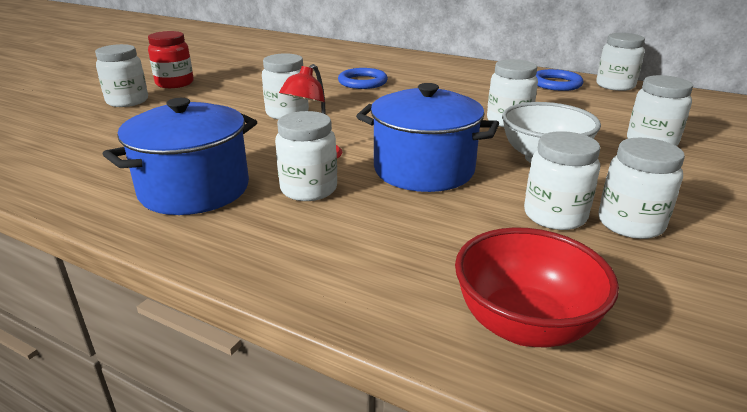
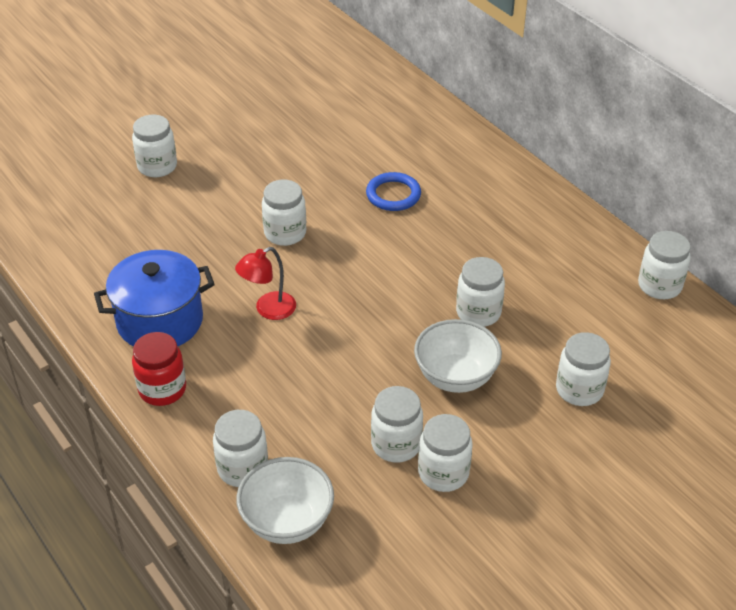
camera: 25 degrees right, 15 degrees up
(175, 83) = (211, 143): red jar -> red jar (162, 389)
(309, 189) = (240, 350): white jar -> white jar (242, 468)
(424, 170) = (343, 357): blue pot -> none
(524, 325) = (287, 521): red bowl -> white bowl
(556, 84) = (597, 261): blue ring -> none

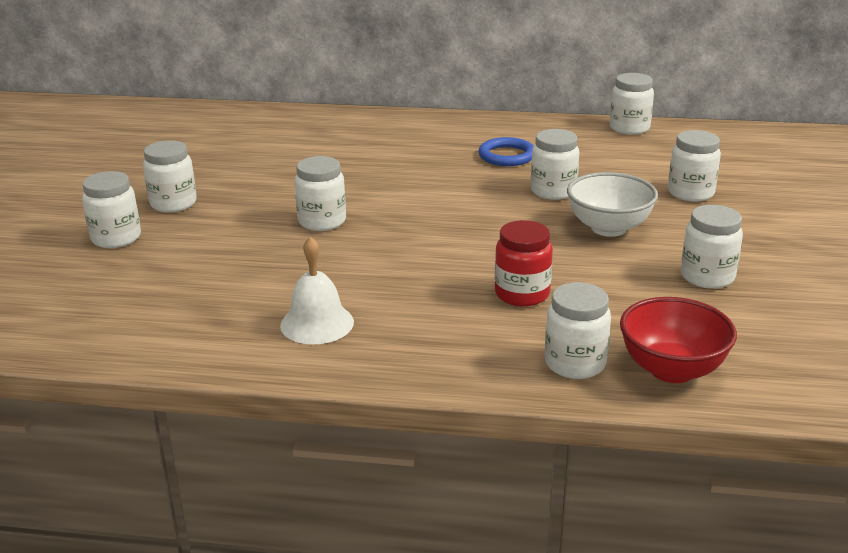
camera: 45 degrees left, 15 degrees down
(160, 321) = (317, 323): blue pot -> white bell
(162, 389) = (408, 361): red jar -> red jar (522, 294)
(268, 310) = (399, 267): red lamp -> none
(287, 521) = (672, 370): white bowl -> red bowl
(393, 195) = (367, 165): blue ring -> blue ring (507, 156)
(396, 444) = (647, 282): white jar -> white jar (173, 203)

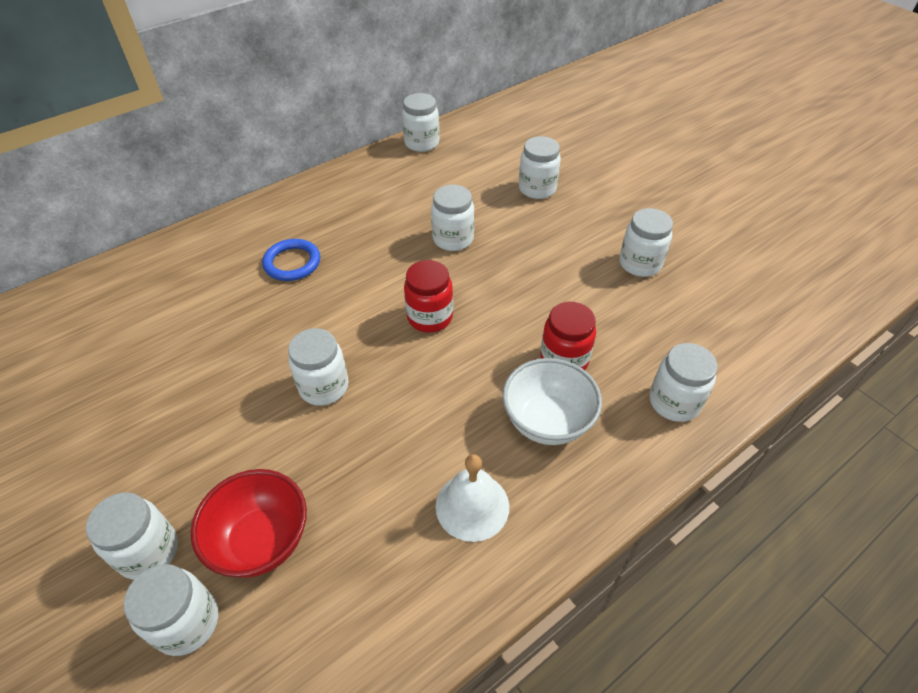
camera: 45 degrees left, 20 degrees up
(173, 203) = (149, 462): white jar -> white jar (187, 623)
(456, 223) = (430, 317): none -> red jar
(507, 156) = (373, 220): blue ring -> blue ring (292, 263)
(608, 228) = (533, 255): white bowl -> white bowl (547, 421)
(672, 370) = (724, 364): red bowl -> red bowl (262, 540)

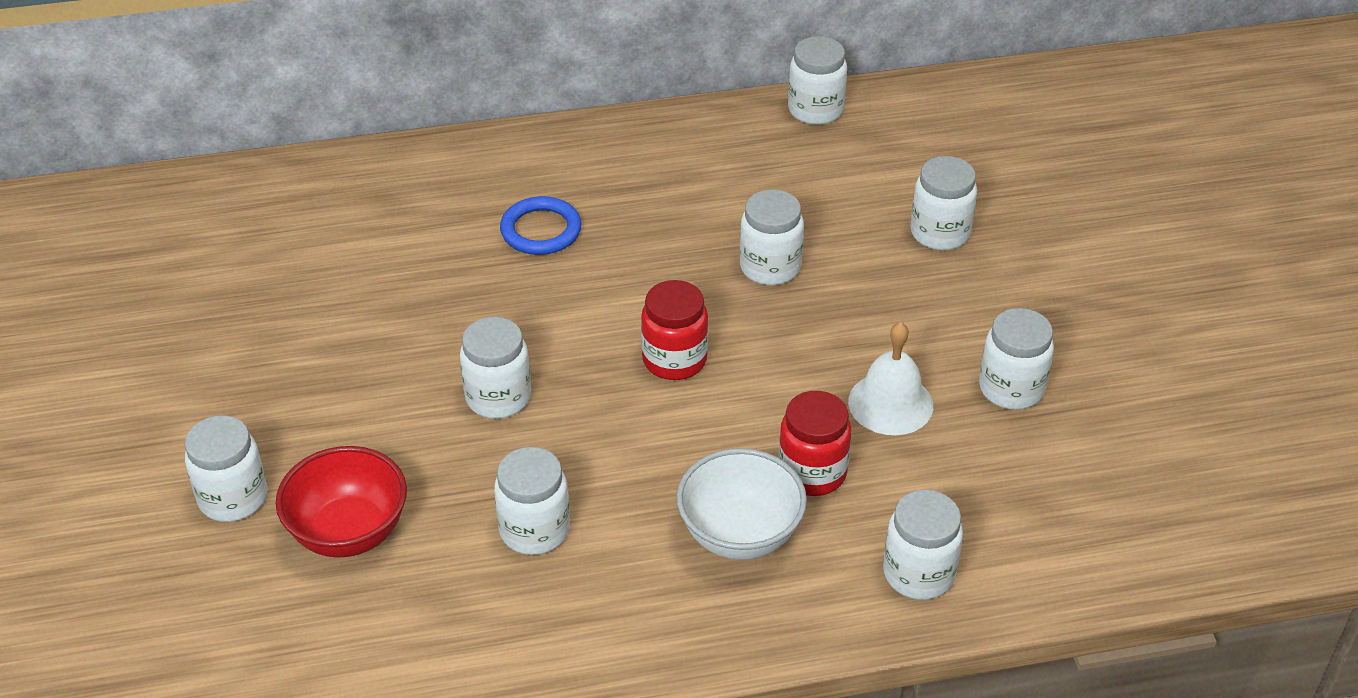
camera: 25 degrees right, 5 degrees down
(187, 623) = (242, 577): white jar -> white jar (534, 530)
(472, 506) = (591, 588): white bell -> white bell (890, 403)

